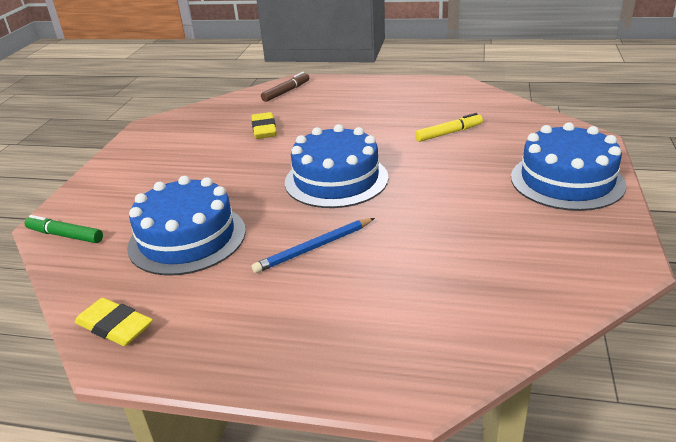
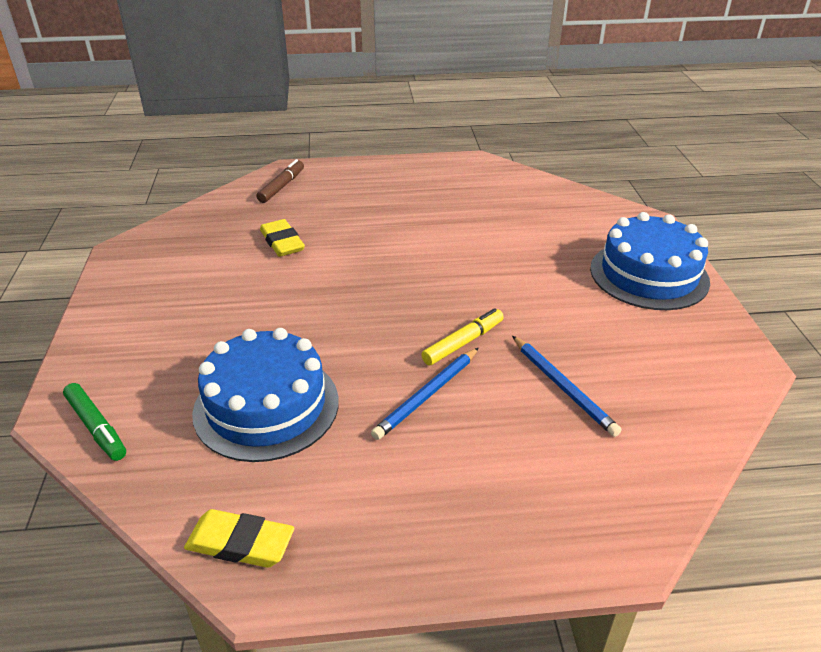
camera: 20 degrees left, 5 degrees up
(65, 235) = (96, 427): green marker -> green marker turned 135 degrees counterclockwise
(336, 179) = (406, 302): blue cake -> none
(433, 257) = (562, 387): none -> blue pencil
(448, 133) = (501, 228): yellow marker -> yellow marker (463, 342)

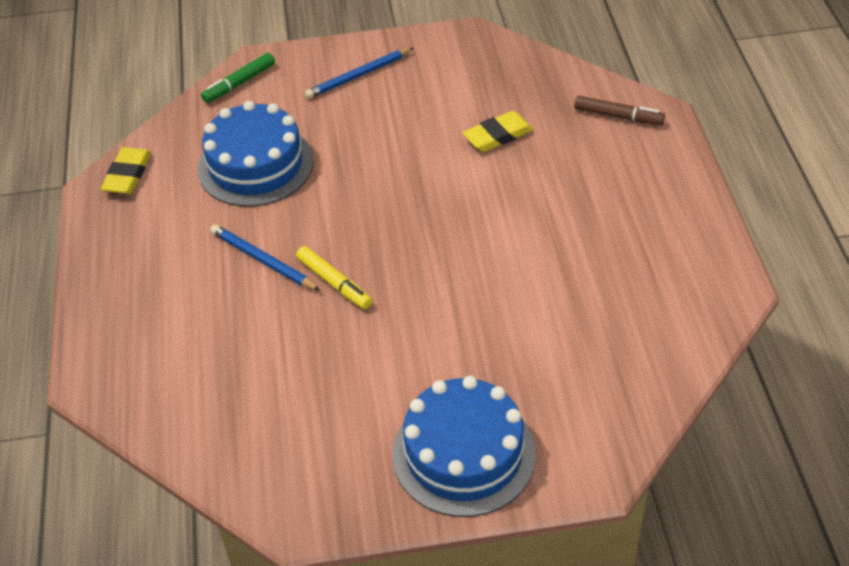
camera: 90 degrees right, 10 degrees up
(562, 387) = (269, 355): blue pencil -> blue pencil (358, 75)

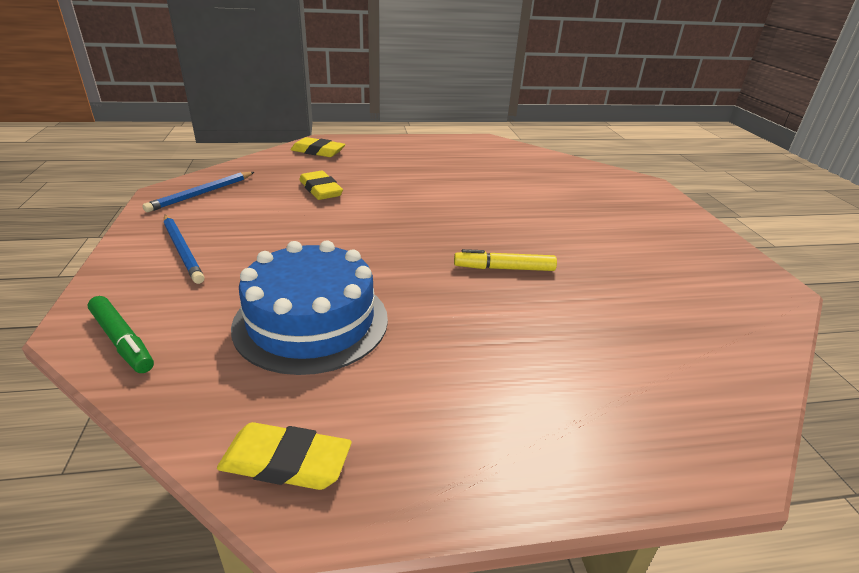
camera: 95 degrees left, 15 degrees down
(263, 260) = (478, 312): blue pencil -> blue pencil (202, 193)
(334, 283) = (504, 268): yellow marker -> yellow marker turned 135 degrees counterclockwise
(464, 454) = (660, 219): blue cake -> none
(618, 116) = (318, 151): brown marker -> yellow eraser

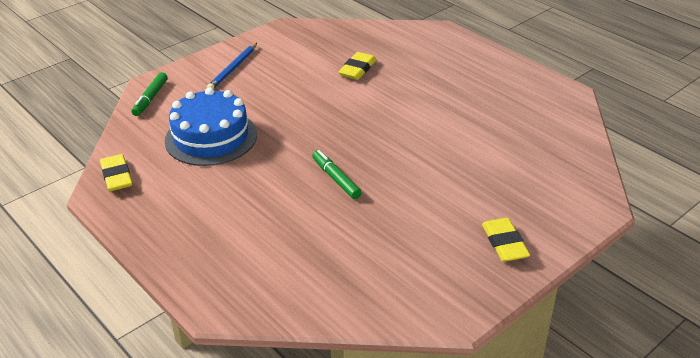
camera: 60 degrees right, 5 degrees up
(202, 193) = (298, 37): blue pencil -> none
(318, 151) = (418, 38): yellow eraser -> yellow eraser (504, 243)
(504, 268) = (336, 179): yellow marker -> green marker

